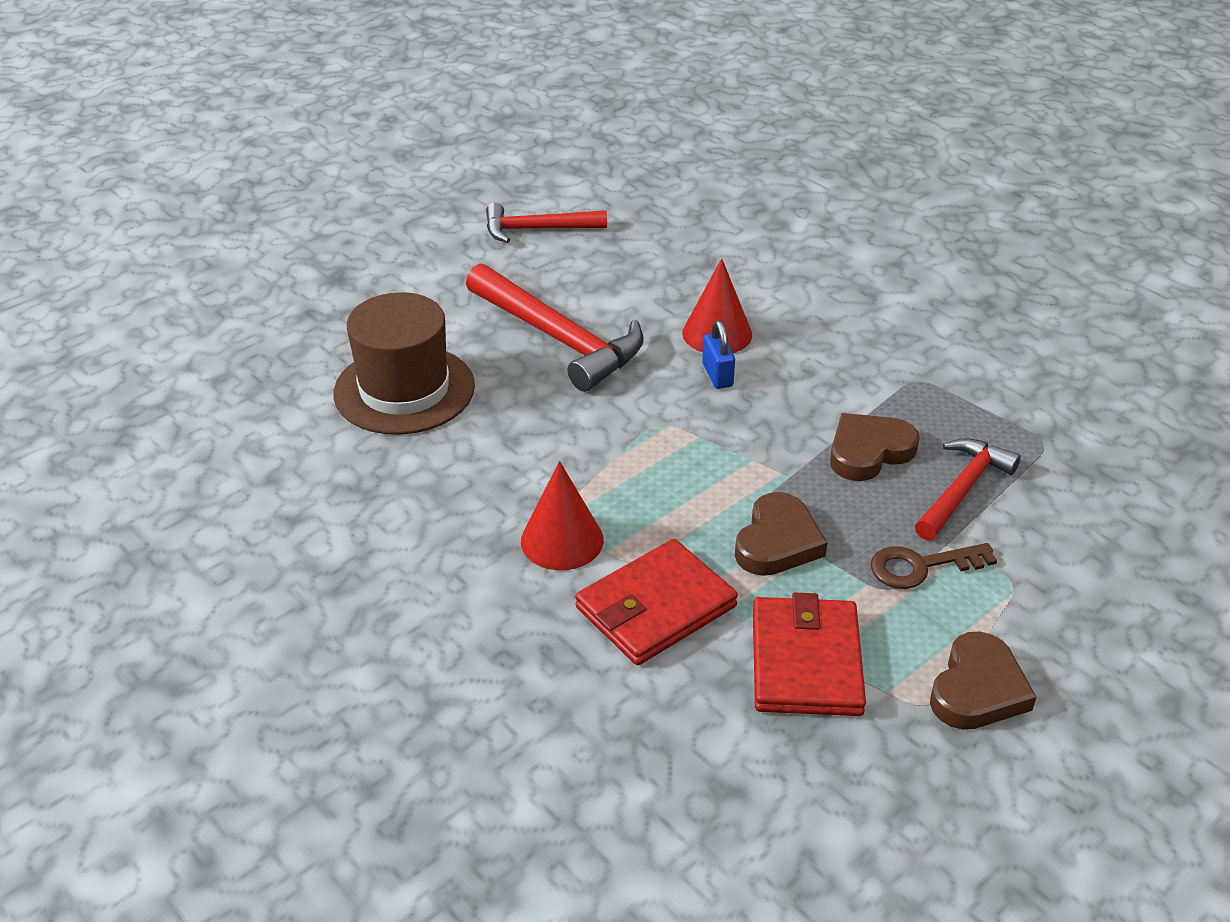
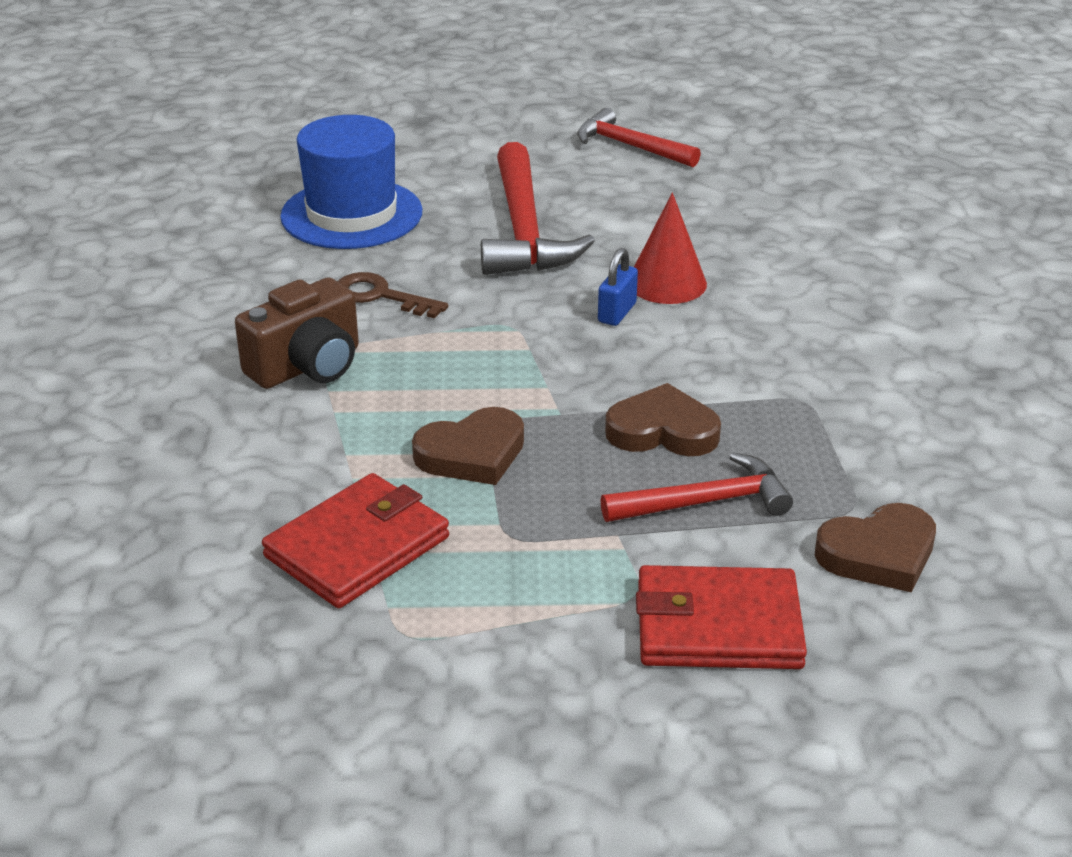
camera: 40 degrees right, 5 degrees down
(404, 390) = (351, 214): brown hat -> blue hat
(562, 540) = (307, 366): red cone -> brown camera
(655, 607) = (303, 446): red wallet -> red wallet (718, 625)
(921, 566) = (567, 537): brown key -> brown key (380, 296)
(977, 689) = (467, 651): brown heart -> brown heart (878, 554)

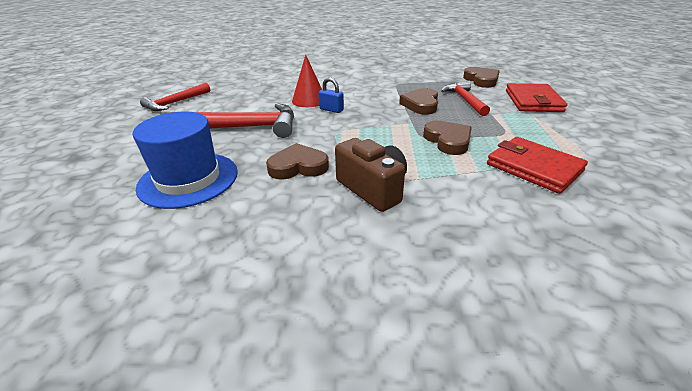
camera: 85 degrees left, 0 degrees up
(380, 296) = (298, 166): brown key -> brown heart

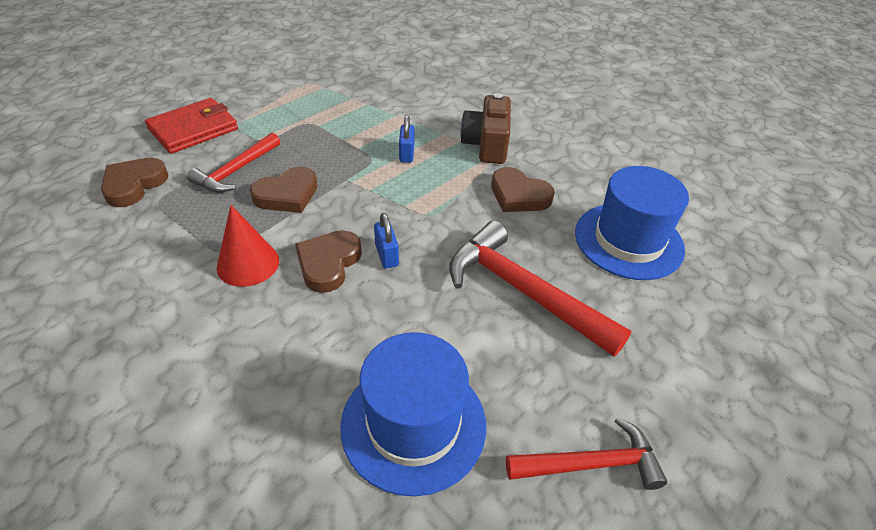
camera: 140 degrees left, 10 degrees up
(253, 87) = (413, 424): none -> blue hat
(309, 100) = (382, 299): red cone -> red cone (248, 264)
(411, 150) = (406, 154): none -> blue padlock
(448, 141) = (362, 144): brown heart -> brown heart (328, 263)
(533, 167) = (359, 96): red wallet -> none

